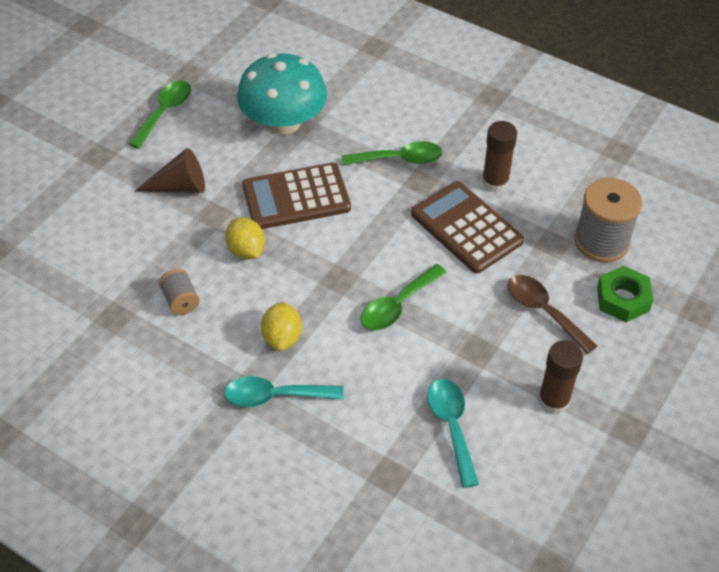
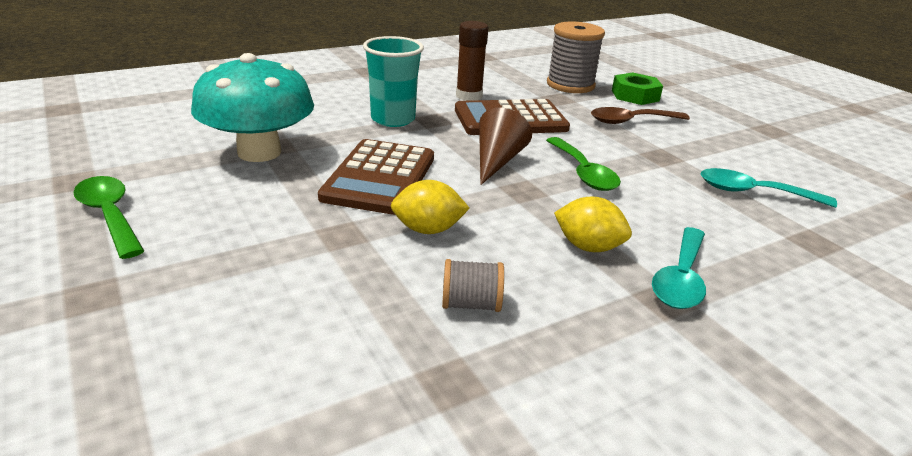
camera: 65 degrees left, 20 degrees down
(180, 187) = (261, 244): brown cone -> brown cone (497, 161)
(399, 159) = (393, 119): green spoon -> turquoise cup
(553, 401) = (733, 145): brown glue stick -> none

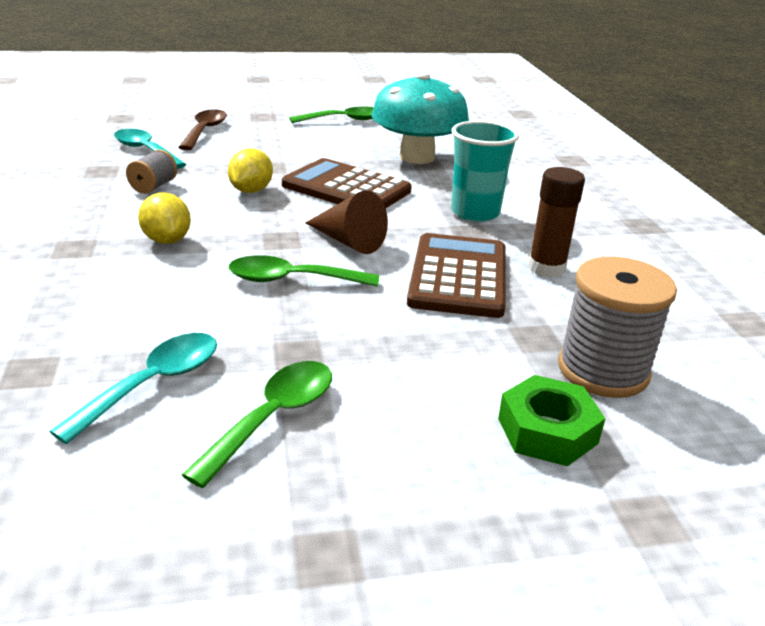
camera: 110 degrees right, 0 degrees up
(588, 247) = (167, 240): yellow lemon -> yellow lemon turned 75 degrees counterclockwise
(631, 121) = (426, 375): brown spoon -> brown spoon (205, 131)
(680, 278) = (84, 263): turquoise spoon -> turquoise spoon (146, 151)
(722, 153) = (273, 418): none -> green spoon

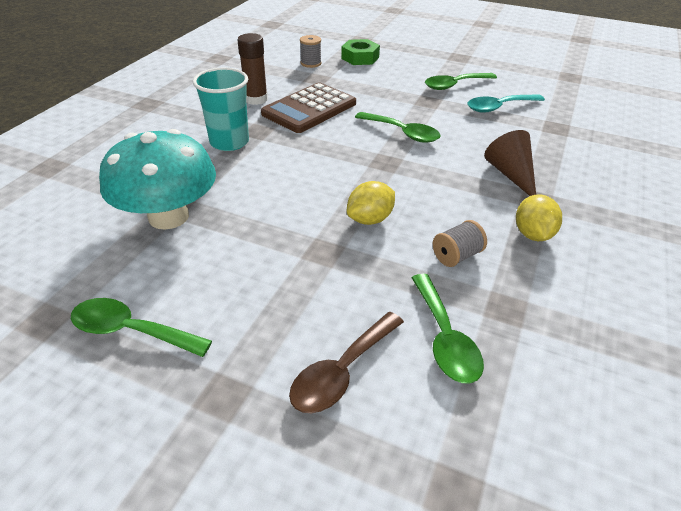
camera: 145 degrees left, 10 degrees up
(146, 151) = (444, 338): turquoise spoon -> green spoon
(167, 240) = (466, 185): yellow lemon -> yellow lemon (532, 234)
(346, 188) = (287, 195): brown calculator -> none
(348, 241) = (343, 147): brown cone -> brown cone (511, 175)
(603, 370) = (311, 63): grey spool -> grey spool, size x0.53

